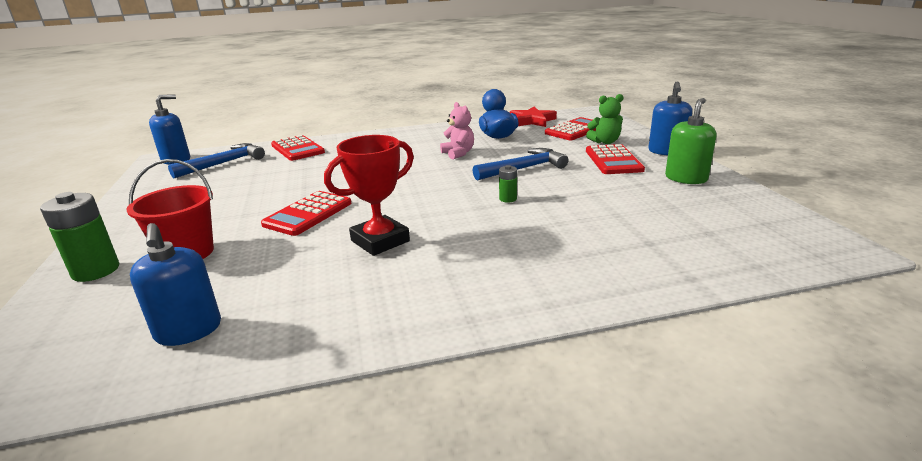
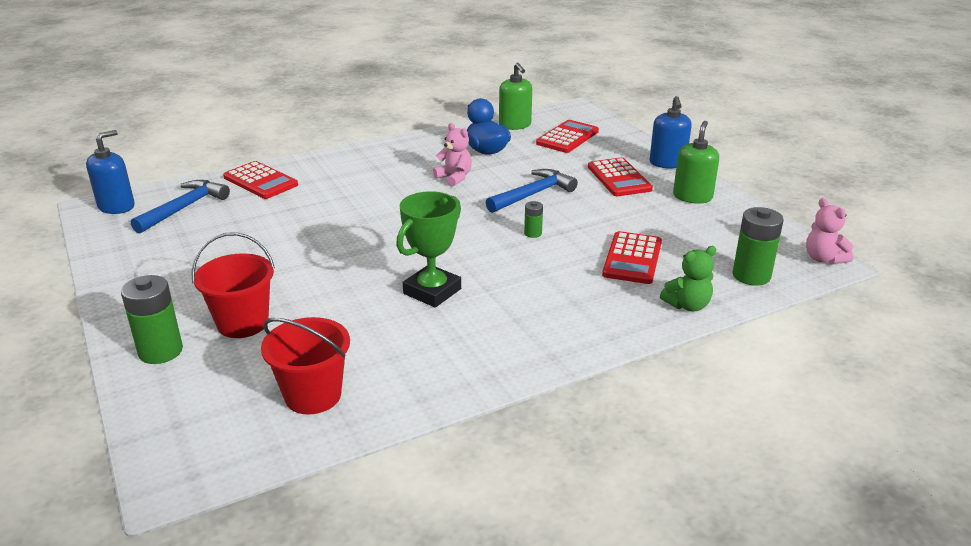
camera: 15 degrees left, 5 degrees up
(188, 330) = (313, 395): blue soap dispenser -> red bucket
(308, 214) = (337, 267): red calculator -> red calculator (632, 259)
(380, 241) = (432, 291): red trophy -> green trophy
(532, 121) = (515, 125): red star -> green soap dispenser
(605, 142) = (603, 153): green teddy bear -> green teddy bear (687, 305)
(741, 255) = (751, 275): none -> green battery
(837, 244) = (823, 259): none -> pink teddy bear

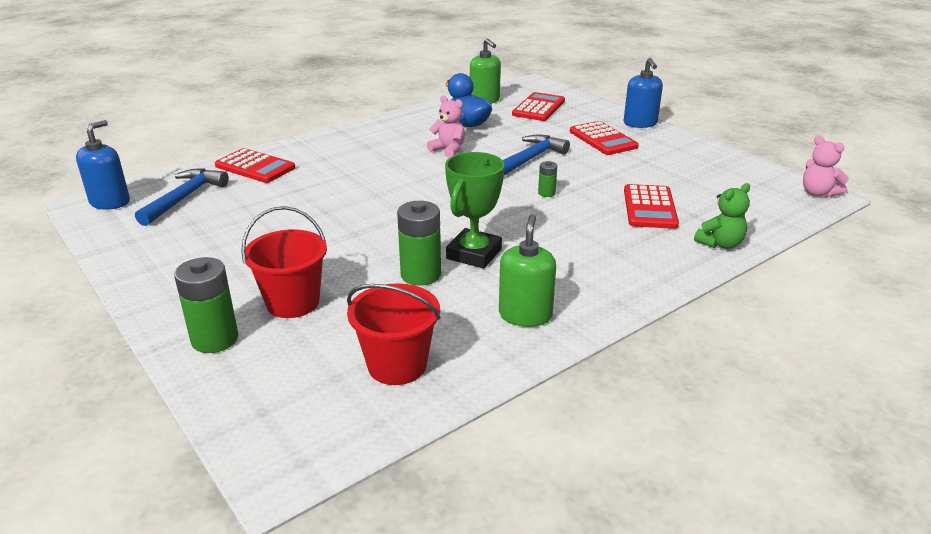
camera: 10 degrees left, 0 degrees up
(692, 197) = (677, 150): green soap dispenser -> green soap dispenser (525, 315)
(751, 275) = (763, 213): green battery -> green battery (420, 275)

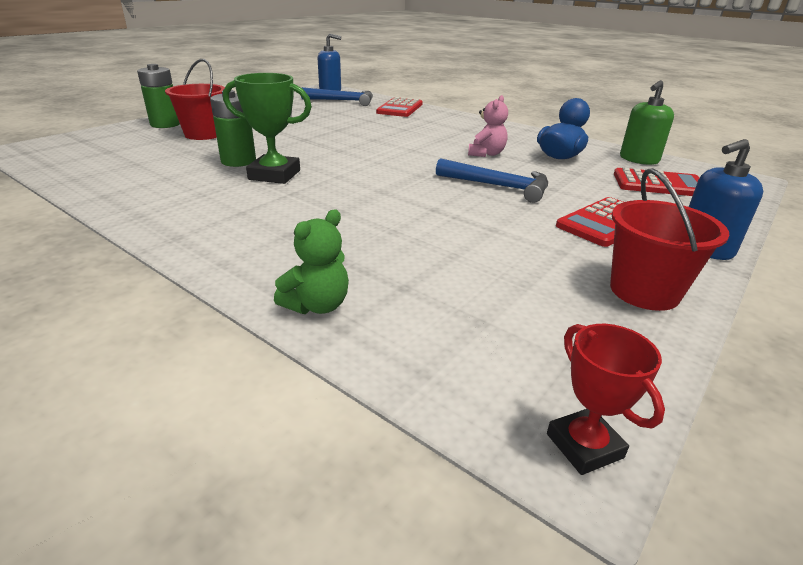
camera: 75 degrees right, 0 degrees up
(397, 365) = (112, 164): red bucket -> red bucket (644, 291)
(525, 315) = (165, 198): green soap dispenser -> none
(546, 193) = (415, 197): green battery -> none
(650, 207) = (409, 254): red calculator -> none
(720, 244) = (317, 305): green teddy bear -> green teddy bear turned 90 degrees counterclockwise
(818, 193) = (584, 446): pink teddy bear -> red trophy

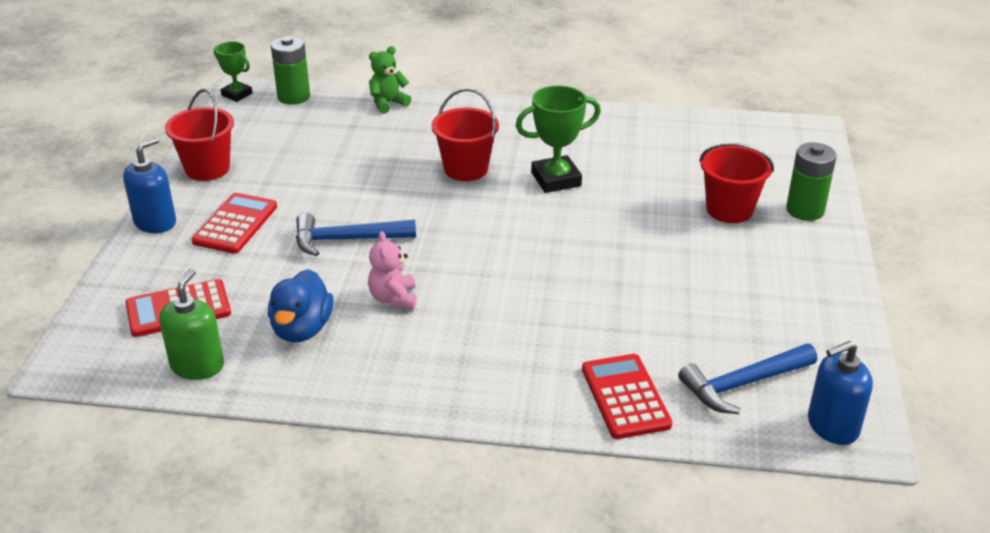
camera: 150 degrees right, 5 degrees up
(238, 161) = (616, 184): green battery -> green battery (294, 97)
(317, 305) = (388, 103): green teddy bear -> green teddy bear turned 45 degrees clockwise
(335, 202) = (466, 169): none -> red bucket
(584, 446) = (237, 94): red trophy -> green trophy

